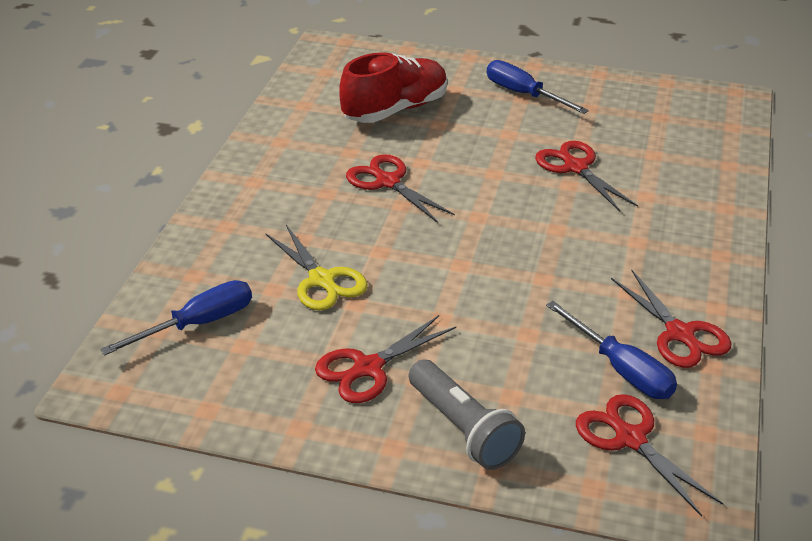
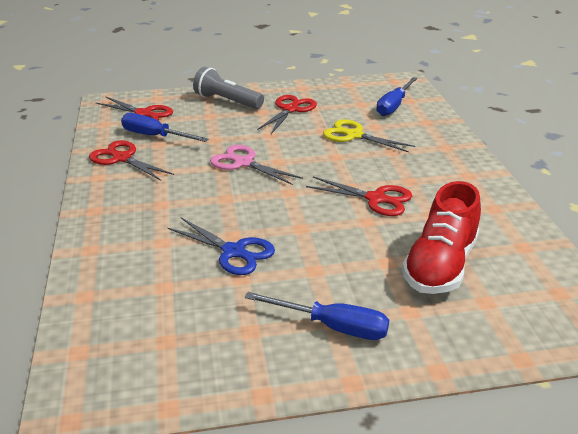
camera: 155 degrees right, 5 degrees down
(508, 275) = (243, 163): none -> pink scissors
(575, 167) = (234, 252): red scissors -> blue scissors

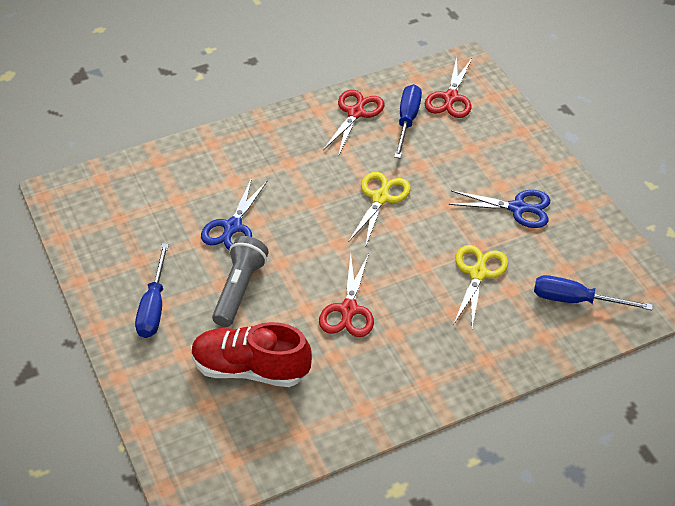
camera: 75 degrees right, 15 degrees up
(227, 101) = (512, 151): grey flashlight -> grey flashlight (239, 289)
(243, 163) = (380, 198): pink scissors -> yellow scissors
(290, 109) = (517, 208): red scissors -> blue scissors

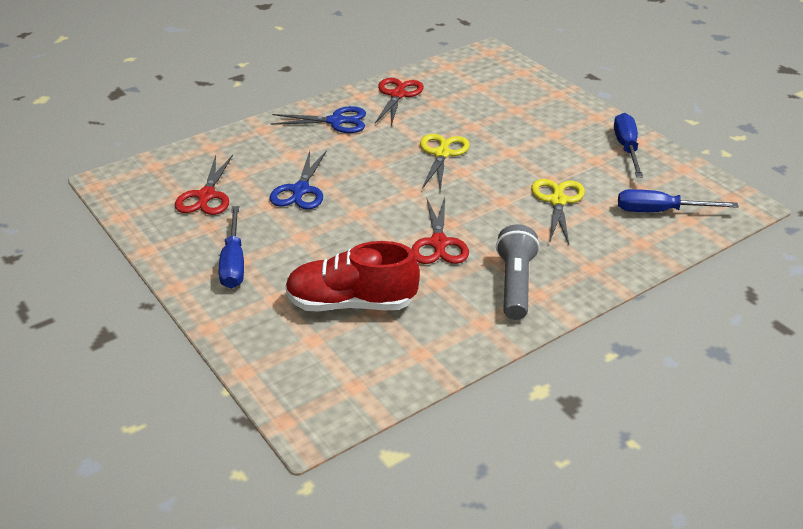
camera: 10 degrees left, 10 degrees down
(239, 289) = (321, 239): grey flashlight -> grey flashlight (515, 284)
(407, 121) = (448, 96): blue screwdriver -> blue screwdriver (626, 148)
(450, 98) = (484, 76): red scissors -> red scissors (206, 196)
(517, 208) = (576, 148): blue scissors -> blue scissors (336, 121)

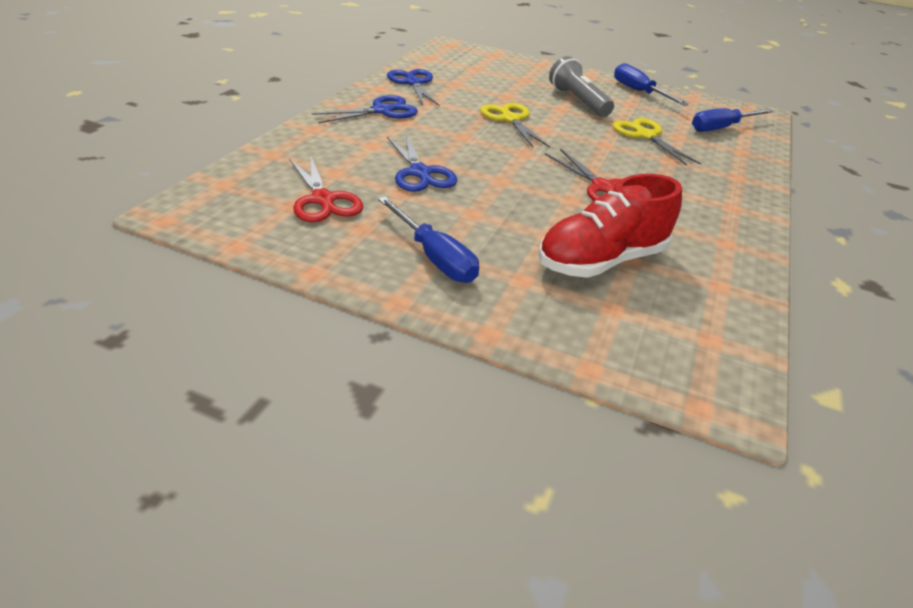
camera: 35 degrees left, 0 degrees up
(397, 95) = (413, 83): red scissors -> blue scissors
(515, 284) = (705, 204): grey flashlight -> grey flashlight (577, 101)

